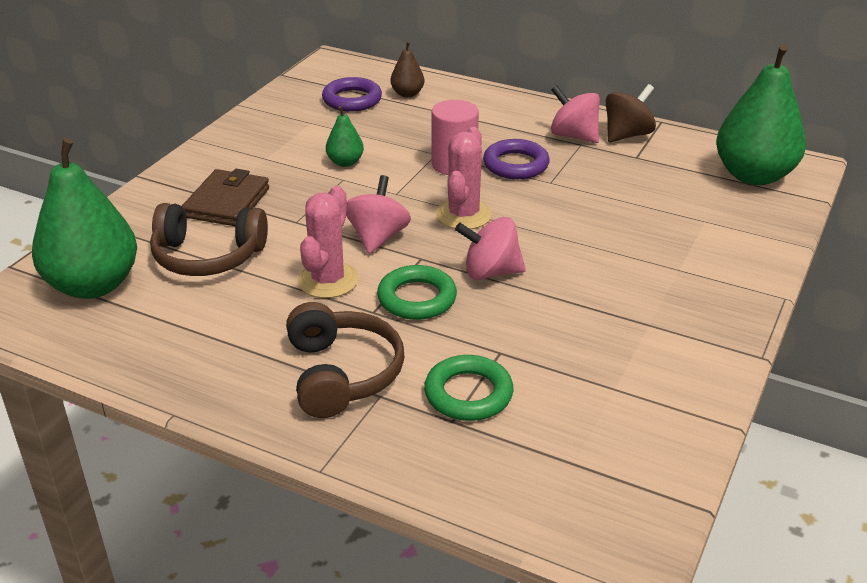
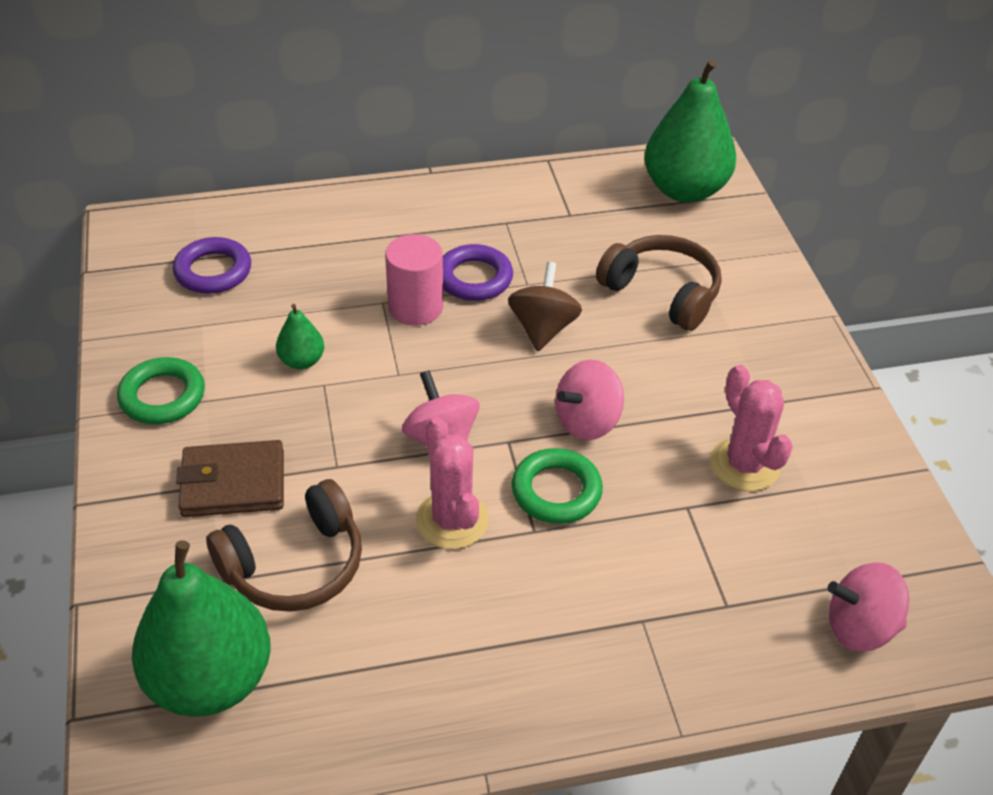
camera: 40 degrees left, 10 degrees up
(227, 203) = (233, 483): brown wallet -> brown wallet turned 75 degrees counterclockwise
(341, 374) = (585, 620): brown headphones -> brown headphones (662, 293)
(407, 94) = (266, 235): brown pear -> none
(463, 215) = (491, 366): pink cactus -> pink cactus (744, 465)
(468, 394) = (710, 569): green ring -> green ring (162, 396)
(573, 136) = (489, 215): pink spinning top -> pink spinning top (860, 627)
(627, 135) = (535, 191): brown spinning top -> brown spinning top (543, 328)

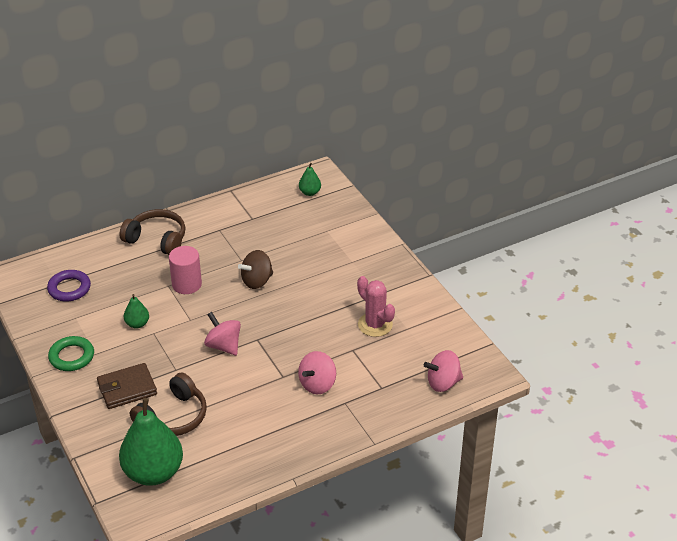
camera: 15 degrees left, 5 degrees down
(452, 520) = (242, 381): pink cactus -> none
(474, 278) = (212, 263): purple ring -> none
(543, 328) = (257, 281): brown spinning top -> brown spinning top turned 120 degrees counterclockwise
(556, 491) = (288, 356): green ring -> none
(587, 422) = (293, 321): pink spinning top -> pink spinning top (317, 384)
(662, 293) = (313, 250): brown headphones -> brown headphones (157, 239)
(684, 190) = (310, 192): green pear -> green pear, size x0.46

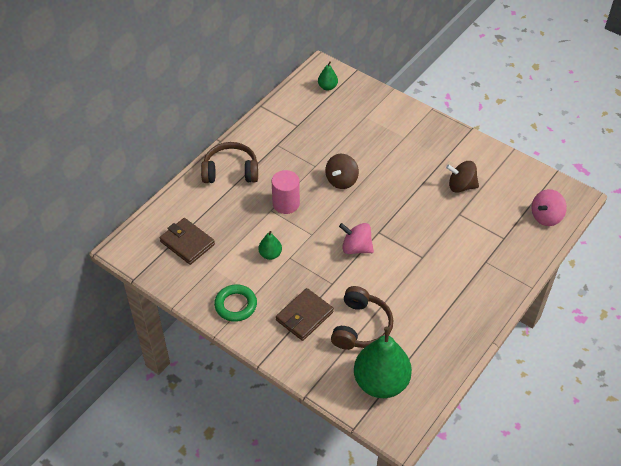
camera: 25 degrees left, 10 degrees up
(69, 288) = (187, 243): purple ring -> brown wallet
(317, 384) = (454, 254): pink spinning top -> none
(375, 325) = (461, 186): pink cactus -> brown spinning top

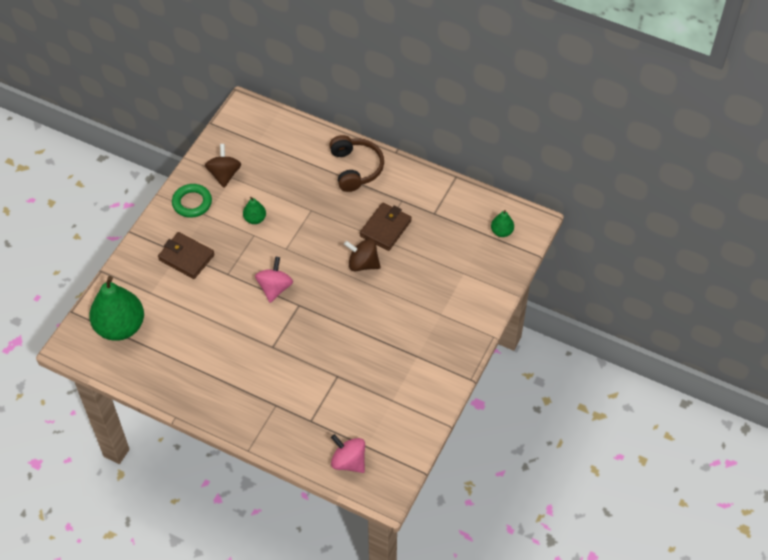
camera: 80 degrees right, 5 degrees up
(187, 243) = (258, 153): brown wallet -> brown wallet (385, 228)
(286, 204) = (321, 221): pink cylinder -> none
(361, 326) = (180, 303): brown headphones -> none
(461, 186) = (378, 375): brown spinning top -> brown spinning top (224, 174)

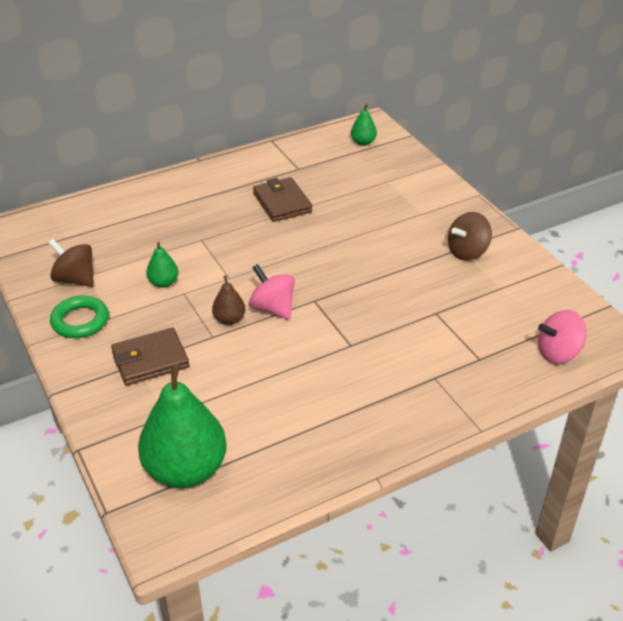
camera: 55 degrees left, 15 degrees down
(248, 272) = (229, 319): none -> brown pear
(355, 168) = (187, 190): brown headphones -> none
(363, 264) = (309, 235): brown spinning top -> brown spinning top (467, 252)

